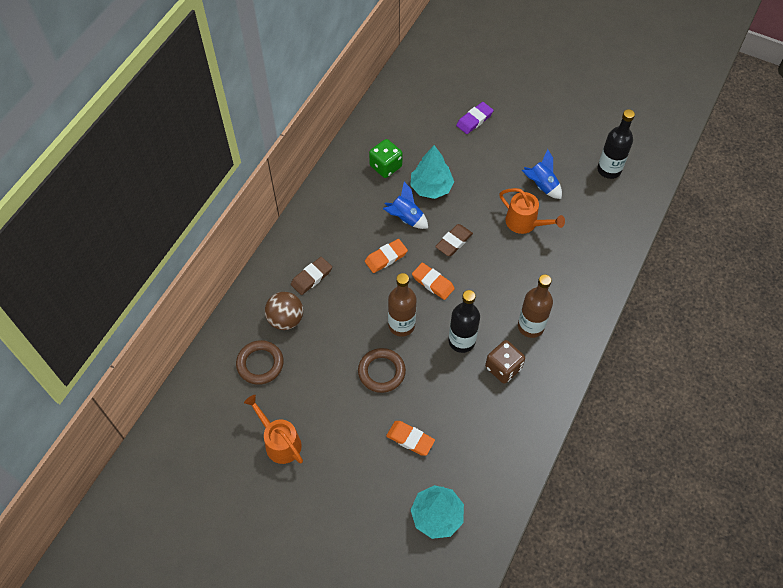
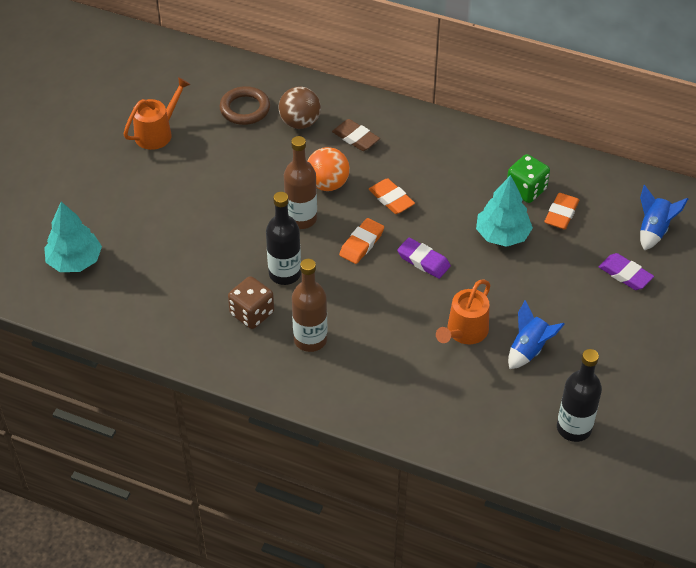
camera: 85 degrees right, 10 degrees down
(363, 302) = (327, 184): none -> orange ball
(381, 372) = (241, 205): brown ring -> none
(405, 218) = (451, 213): blue rocket -> blue rocket (653, 230)
(410, 439) = (161, 234): orange eraser -> orange eraser (561, 214)
(454, 242) = (423, 261): brown eraser -> purple eraser

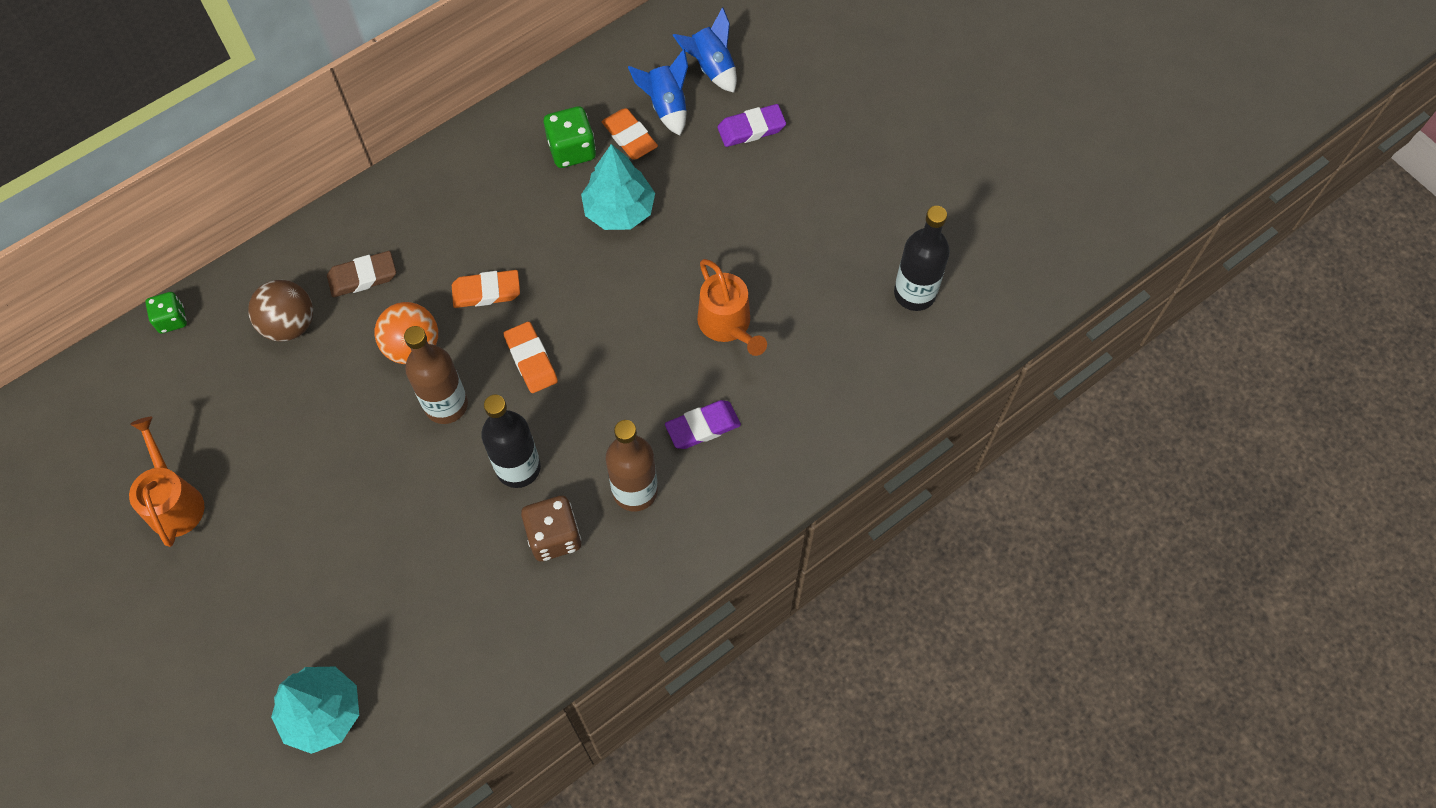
camera: 60 degrees left, 15 degrees up
(245, 109) = (216, 375): brown ring -> none
(265, 73) = (172, 319): none -> green dice
(423, 261) = (601, 309): purple eraser -> purple eraser (703, 427)
(529, 349) = (790, 275): blue rocket -> blue rocket (666, 106)

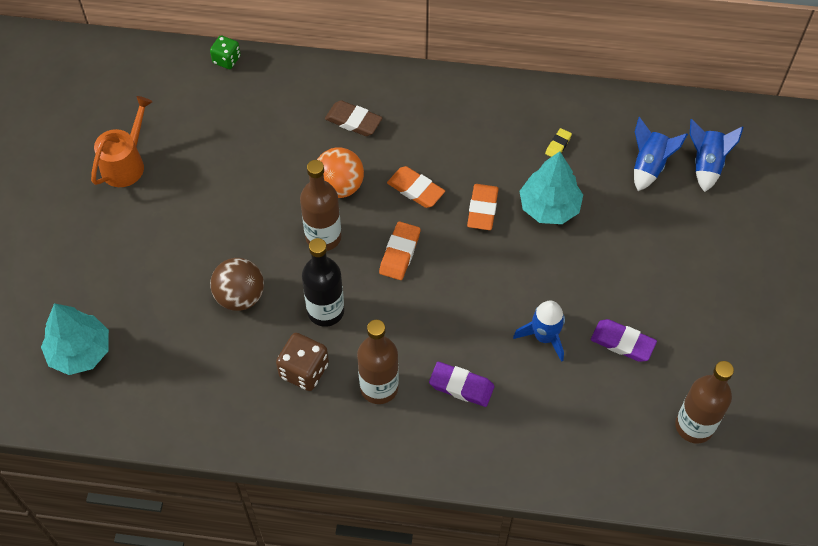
camera: 45 degrees right, 5 degrees down
(289, 324) = (285, 115): brown ball -> brown ball (240, 296)
(572, 150) = (558, 145): green dice -> yellow eraser
(629, 137) = (604, 166): orange eraser -> orange eraser (482, 209)
(727, 324) = (544, 337): orange watering can -> blue rocket
(751, 129) = (692, 225): purple eraser -> purple eraser (622, 342)
(914, 293) = (694, 426): black bottle -> brown bottle

